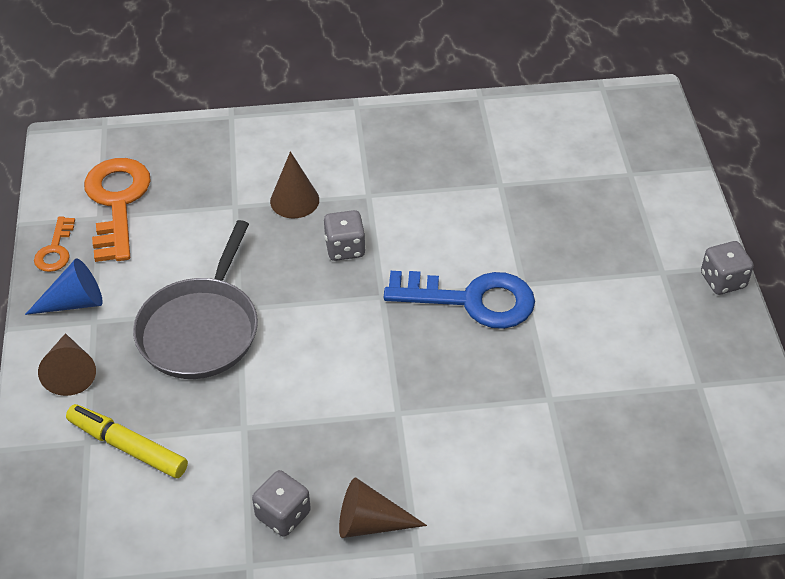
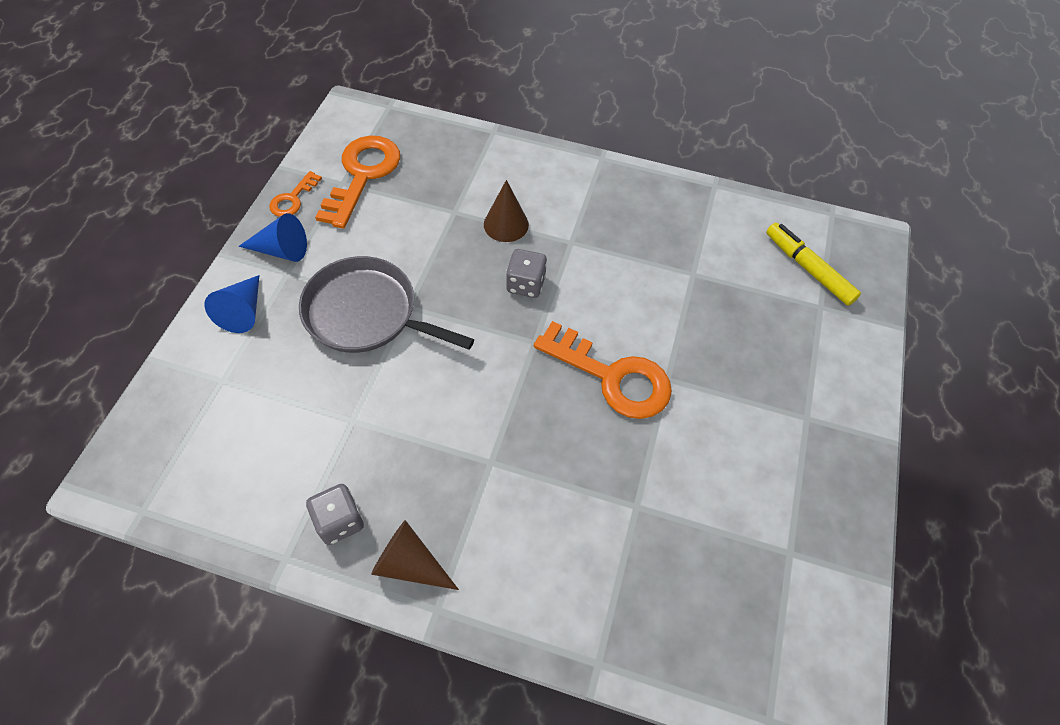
camera: 20 degrees right, 10 degrees up
(70, 372) = (243, 311): brown cone -> blue cone
(128, 447) = (249, 399): yellow marker -> yellow marker (808, 269)
(200, 329) = (366, 313): grey pan -> grey pan turned 75 degrees clockwise
(472, 300) = (612, 377): blue key -> orange key
(723, 280) = (864, 450): grey dice -> none

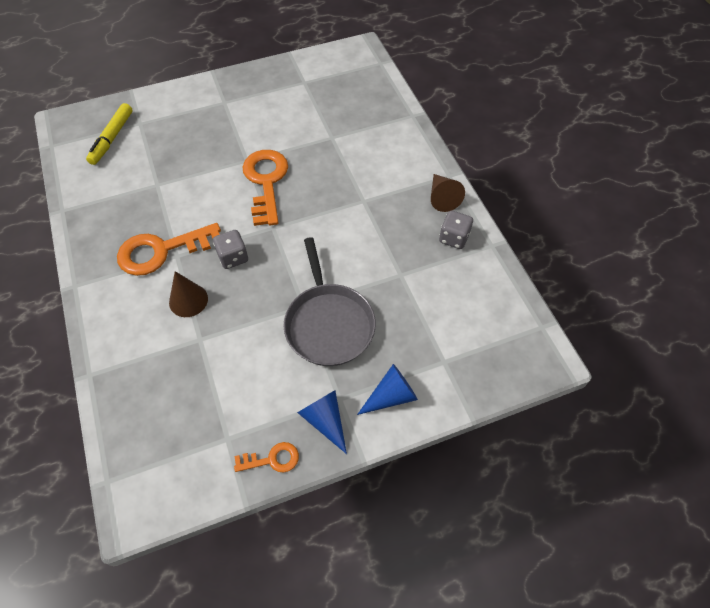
camera: 125 degrees left, 0 degrees up
(363, 175) = (208, 430): orange key -> orange key (161, 251)

